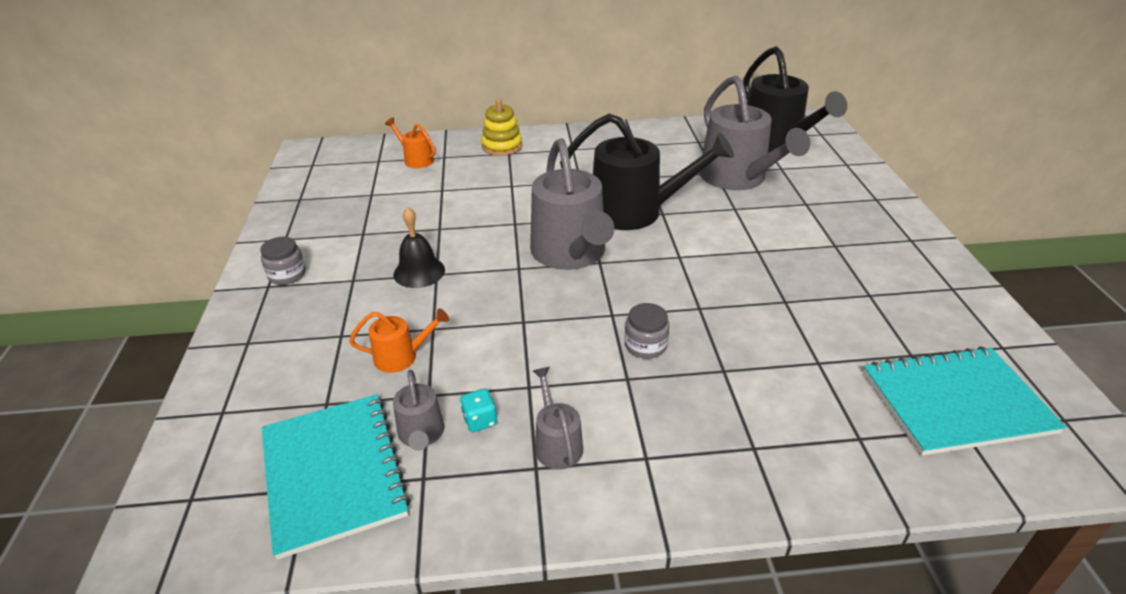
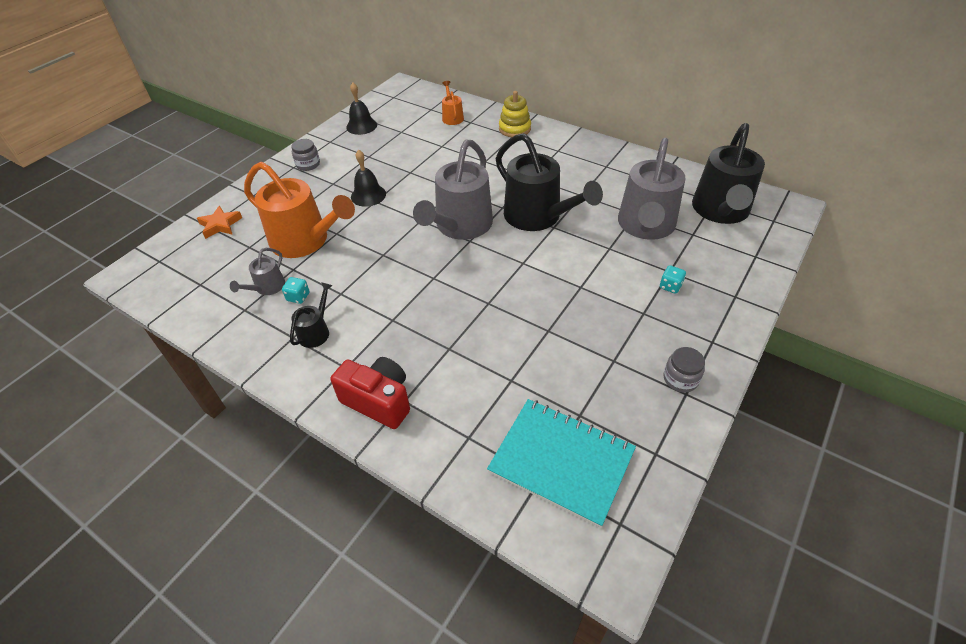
camera: 40 degrees right, 10 degrees up
(241, 401) = (220, 225): none -> orange star
(309, 207) = (361, 126): none -> black bell
(334, 473) = (215, 284): turquoise notebook -> none
(401, 356) = (305, 241): orange watering can -> orange watering can, size x2.15
(557, 443) = (316, 331): grey watering can -> black watering can
(645, 345) = (427, 307): grey jar -> grey jar (680, 379)
(730, 466) = (378, 401): none -> red camera
(823, 215) = (670, 286): none -> turquoise dice

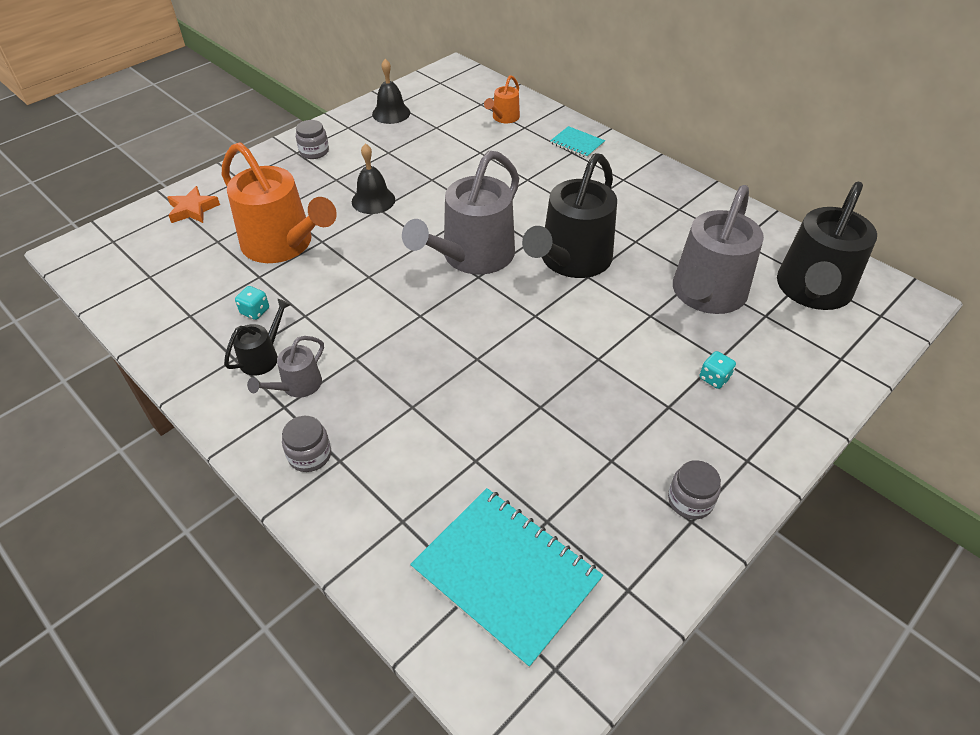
camera: 10 degrees right, 0 degrees up
(267, 287) = (223, 294): grey watering can -> grey watering can (297, 386)
(378, 401) = (310, 455): red camera -> grey jar
(452, 117) = (504, 118): orange watering can -> orange watering can turned 150 degrees counterclockwise
(514, 129) = (577, 143): yellow stacking toy -> turquoise notebook
(537, 217) = (571, 260): black watering can -> black watering can turned 60 degrees clockwise

